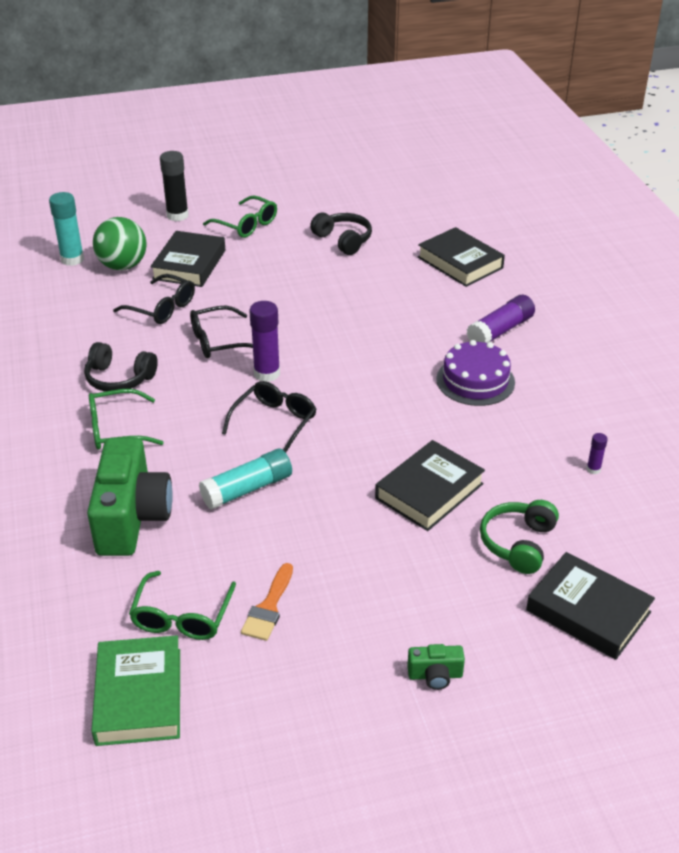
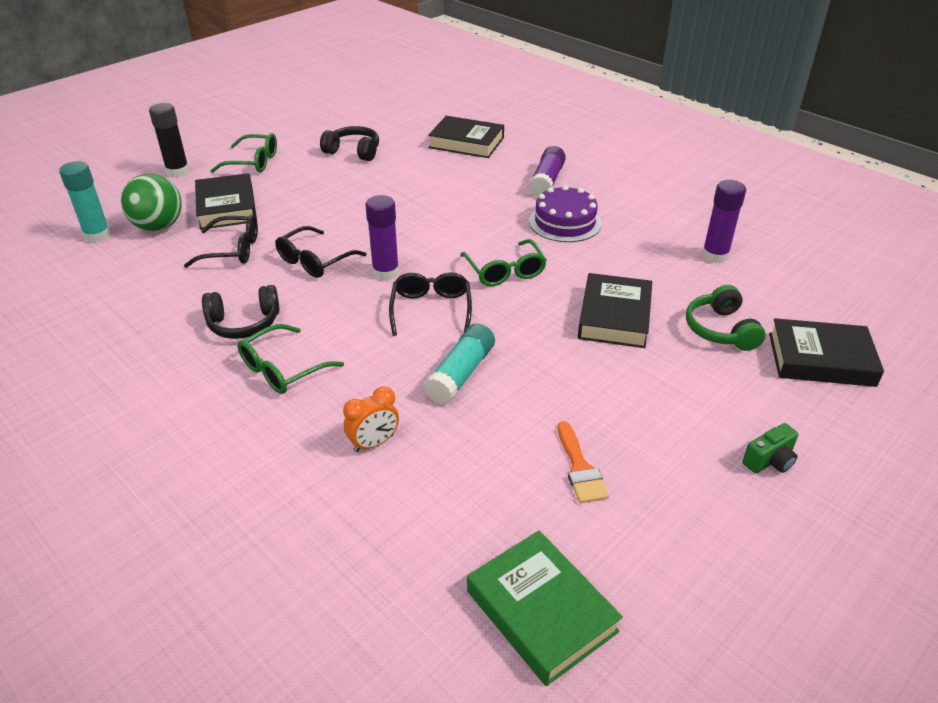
camera: 30 degrees left, 0 degrees up
(132, 518) = (373, 443): green camera -> orange clock
(182, 617) = (509, 513): green glasses -> green glasses (505, 271)
(593, 469) = (715, 256): purple glue stick -> purple glue stick, size x2.06

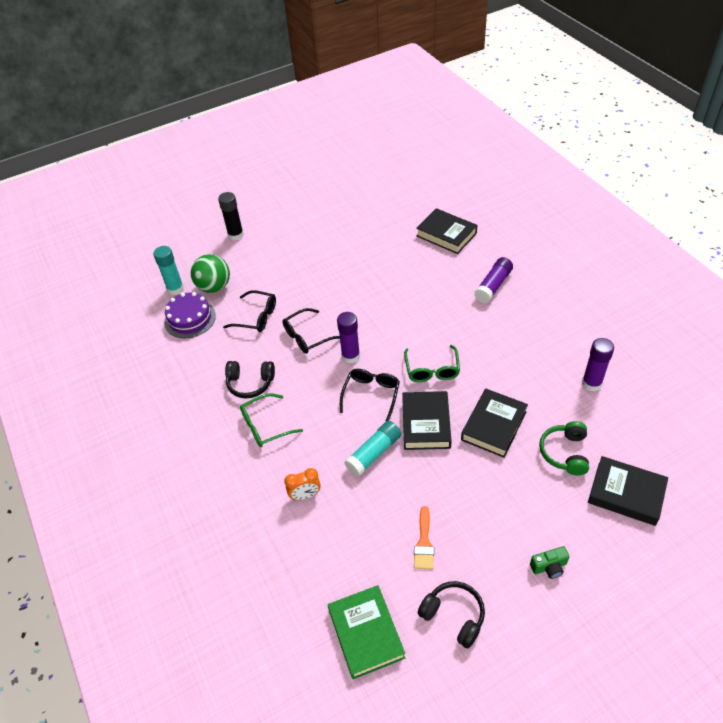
camera: 20 degrees right, 10 degrees up
(227, 207) = (261, 276): black book -> black book (426, 423)
(253, 162) = (288, 233): green glasses -> none
(353, 151) = (360, 232): black headphones -> black headphones (454, 616)
(565, 222) = (491, 330): purple cake -> purple cake (190, 319)

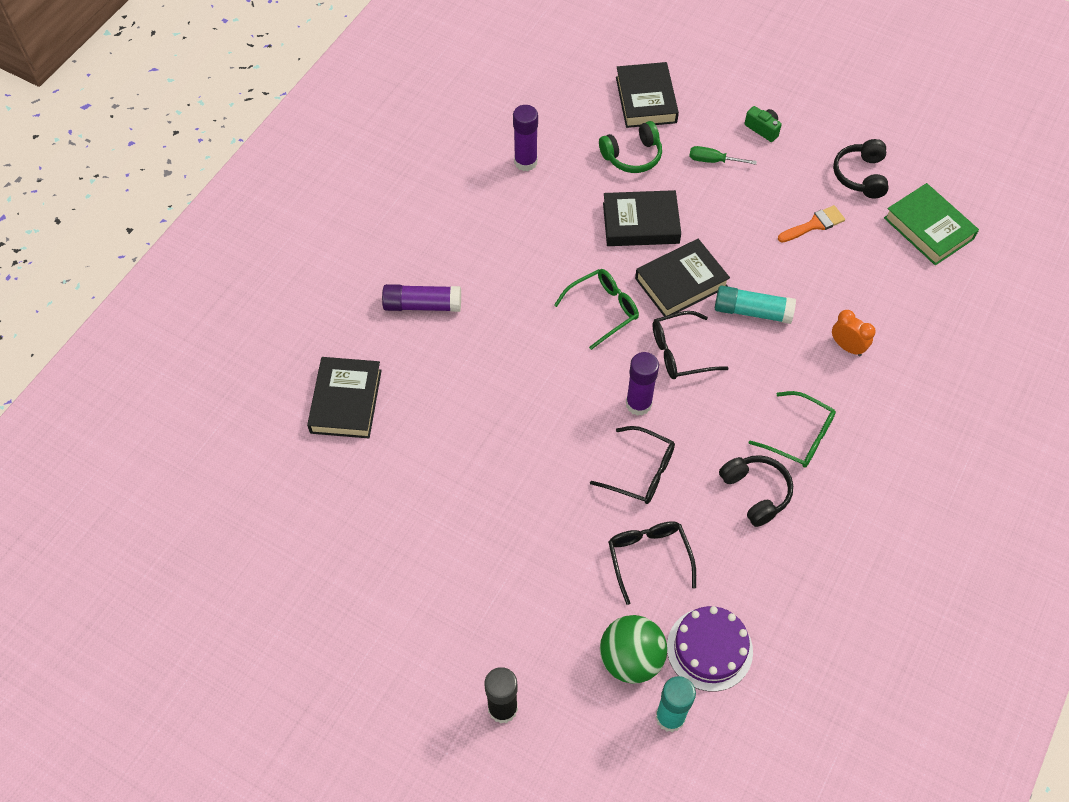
camera: 125 degrees left, 10 degrees up
(366, 633) = (928, 228): green book -> green book turned 75 degrees counterclockwise
(531, 507) = (713, 161): none -> green screwdriver

